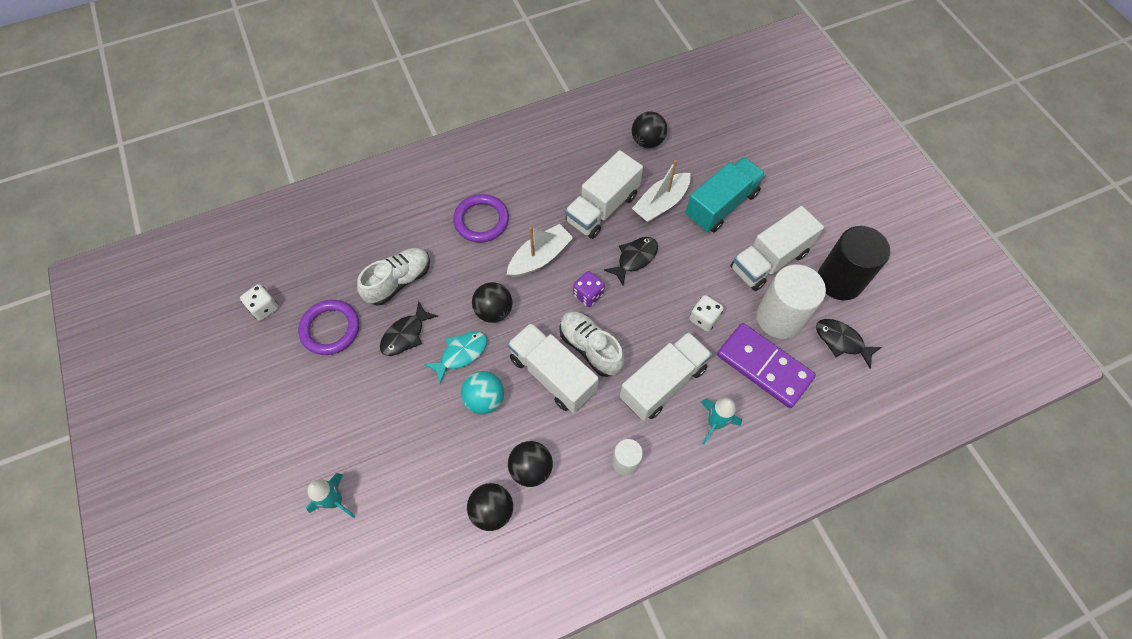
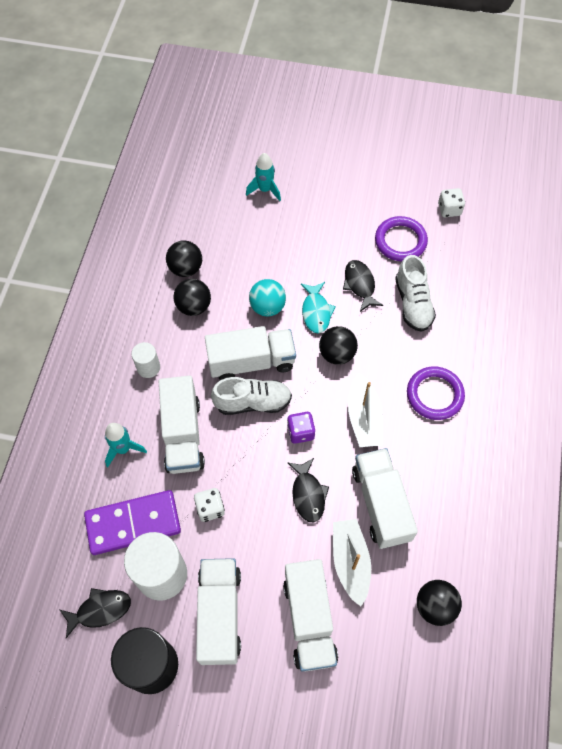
camera: 125 degrees right, 0 degrees up
(721, 205) = (309, 620): turquoise truck -> white truck

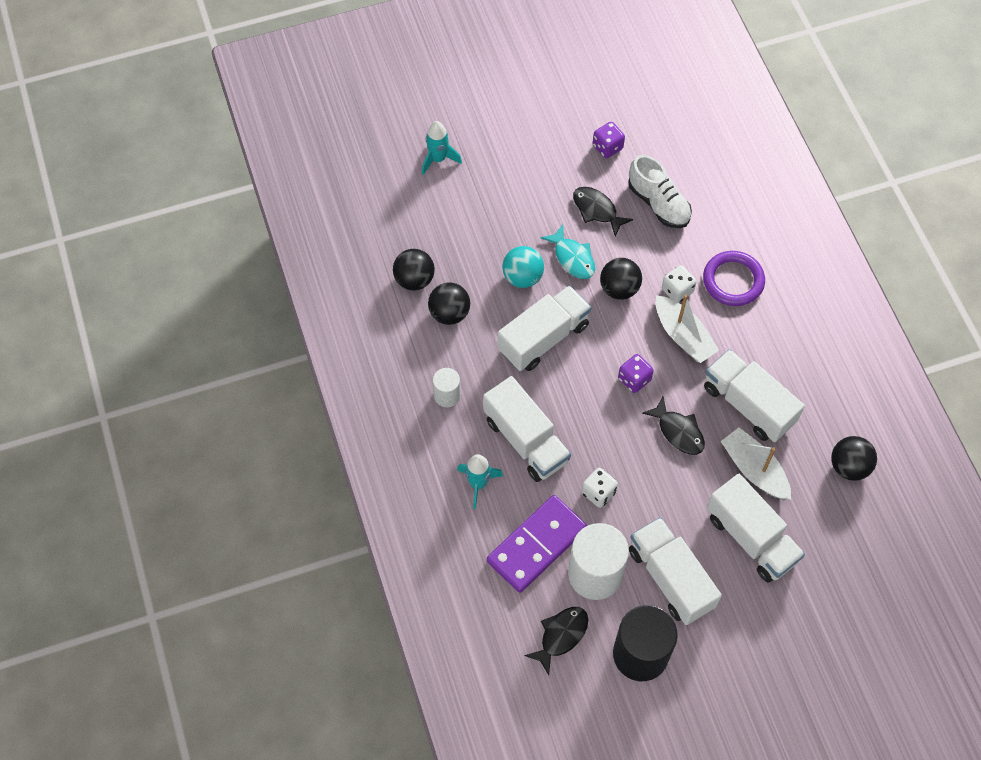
camera: 30 degrees left, 0 degrees up
(252, 402) = (571, 375): white shoe -> none
(400, 241) = (607, 147): purple ring -> purple dice
(449, 209) = (634, 92): white dice -> white dice (677, 290)

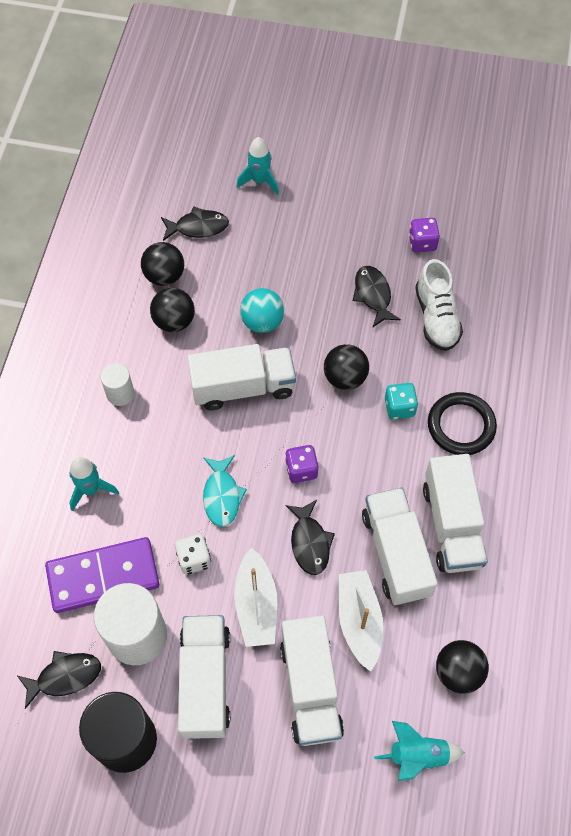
camera: 30 degrees right, 0 degrees up
(413, 224) = (198, 227): none -> black fish
(526, 440) = (161, 473): white truck -> white truck (452, 525)
(572, 258) = (320, 327): turquoise fish -> turquoise fish (222, 496)
(677, 290) = (399, 407): white dice -> turquoise dice
(683, 336) = (376, 453): white boat -> white boat (256, 605)
(733, 280) = (461, 426): purple ring -> black ring
(858, 542) = (417, 755): none -> turquoise rocket

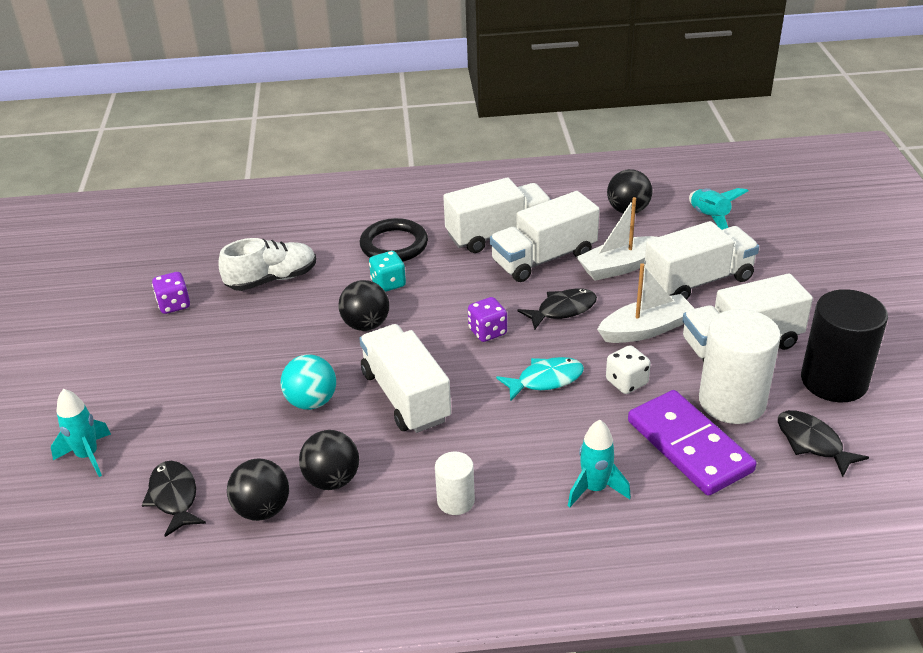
camera: 105 degrees left, 25 degrees down
(373, 295) = (253, 326): black fish -> none

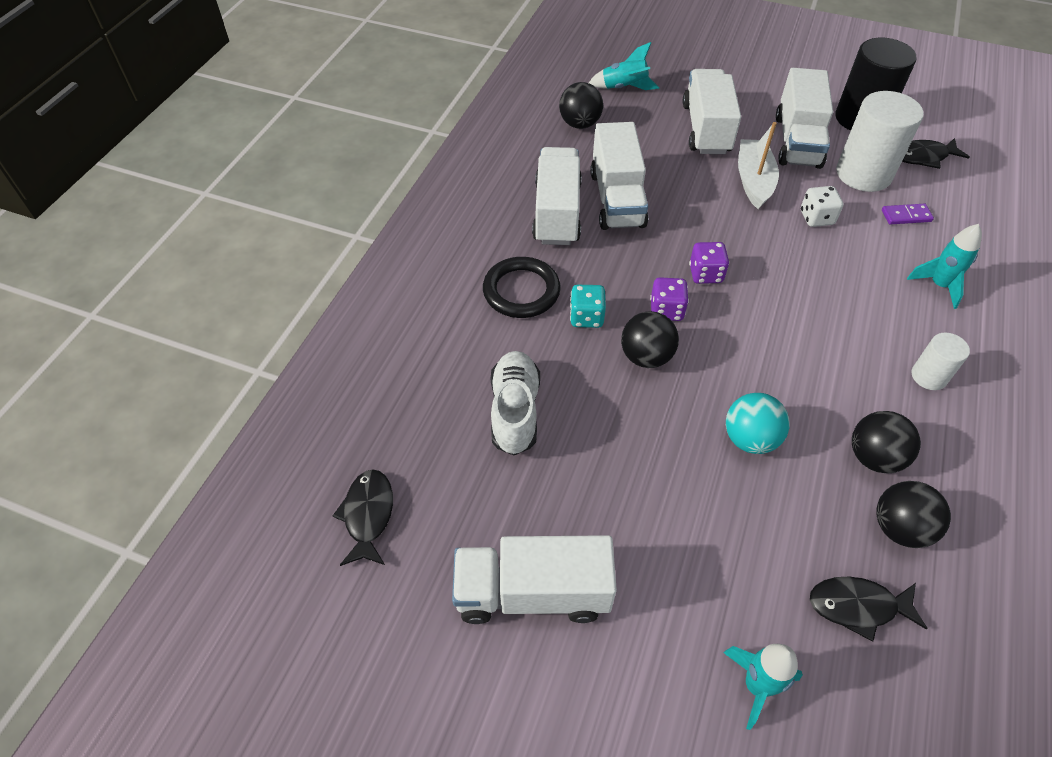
camera: 65 degrees left, 15 degrees up
(174, 305) = (504, 521): purple dice -> purple dice (666, 310)
(405, 396) = (773, 363): white truck -> white truck (533, 593)
(545, 380) = (792, 263): turquoise fish -> none
(562, 310) = (700, 216): black fish -> black fish (368, 515)
(620, 267) = (659, 161): white boat -> none
(689, 446) = (906, 216): purple domino -> purple domino, size x0.43

